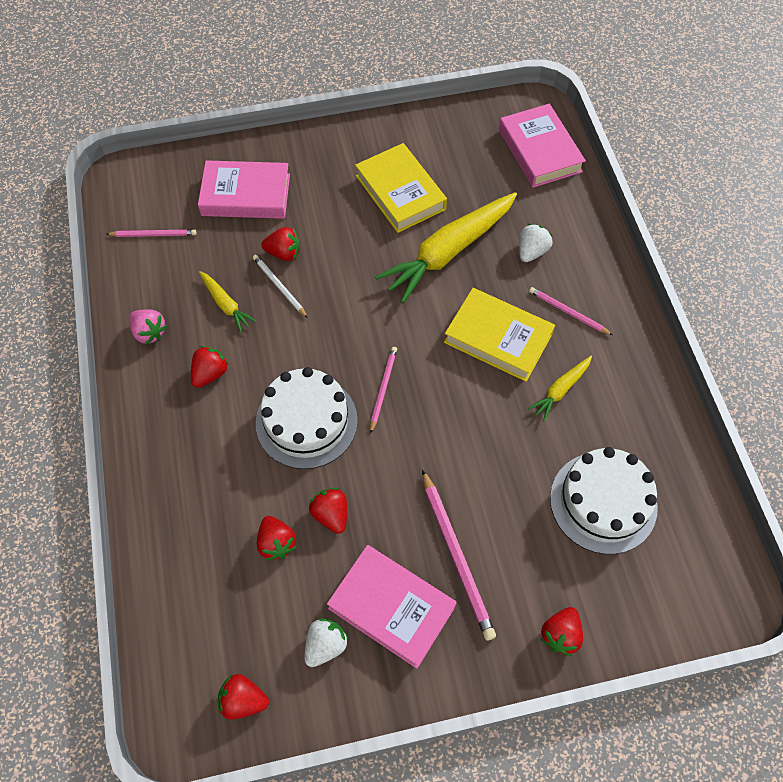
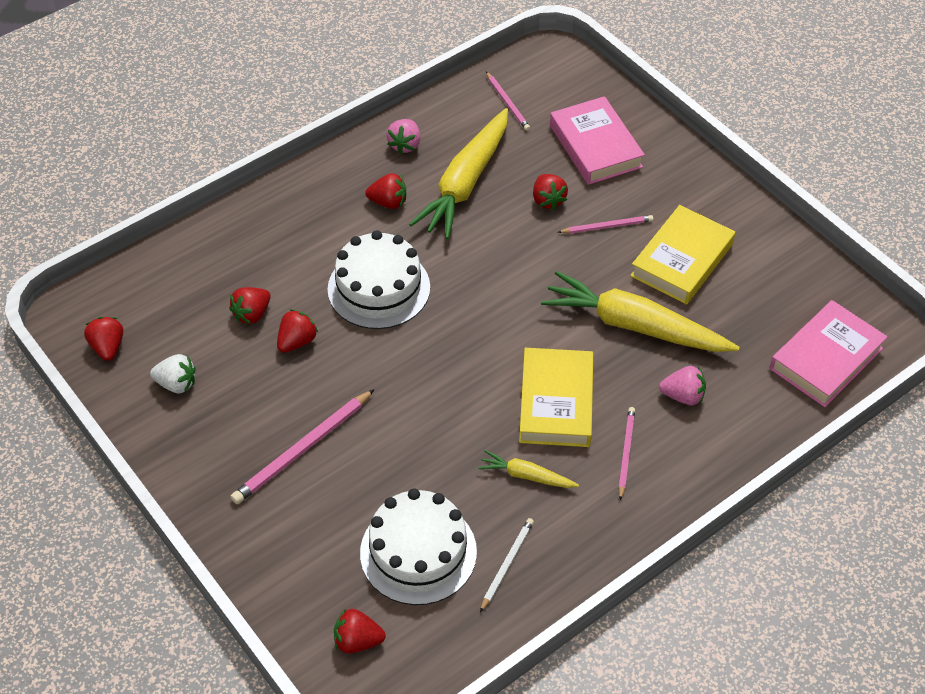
camera: 65 degrees right, 10 degrees down
(226, 304) = (465, 183): yellow carrot -> yellow carrot, size x2.12
(279, 286) = (508, 212): white pencil -> white pencil (507, 564)
(383, 388) = (445, 331): pink pencil -> pink pencil (607, 226)
(391, 607) = (231, 418): pink book -> none
(532, 251) = (683, 396): white strawberry -> pink strawberry
(560, 634) = (263, 558): red strawberry -> red strawberry (357, 641)

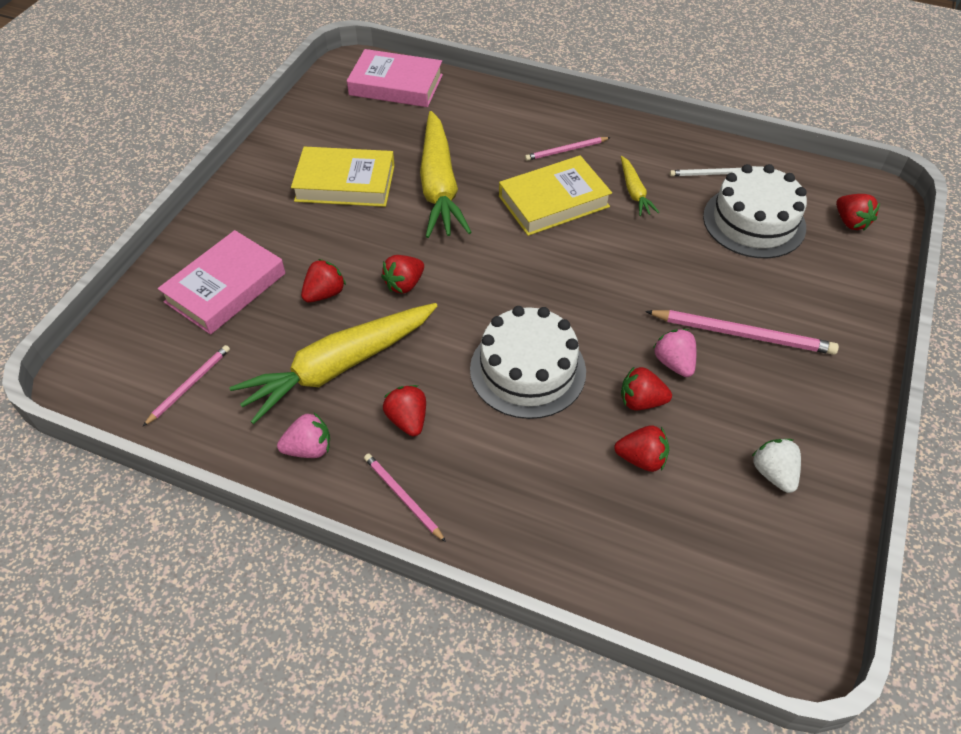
camera: 120 degrees left, 0 degrees up
(108, 347) = (794, 571): red strawberry -> red strawberry (404, 284)
(465, 183) = (338, 367): yellow carrot -> yellow carrot turned 150 degrees clockwise
(607, 226) = (334, 241): pink pencil -> pink pencil (402, 497)
(683, 396) = (489, 139): pink strawberry -> pink strawberry (674, 363)

